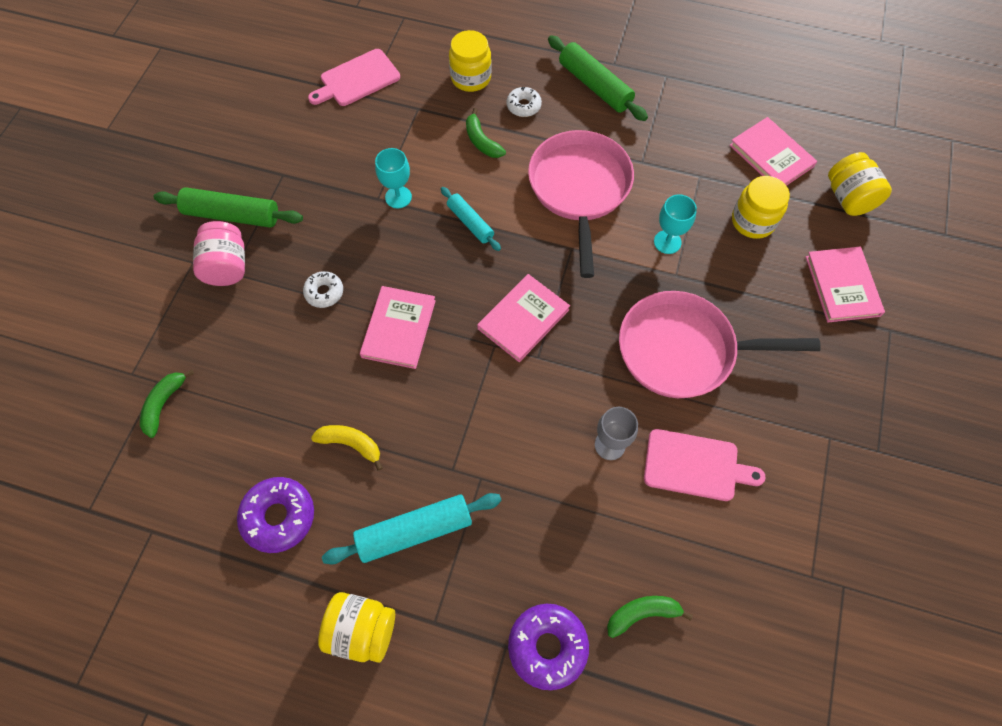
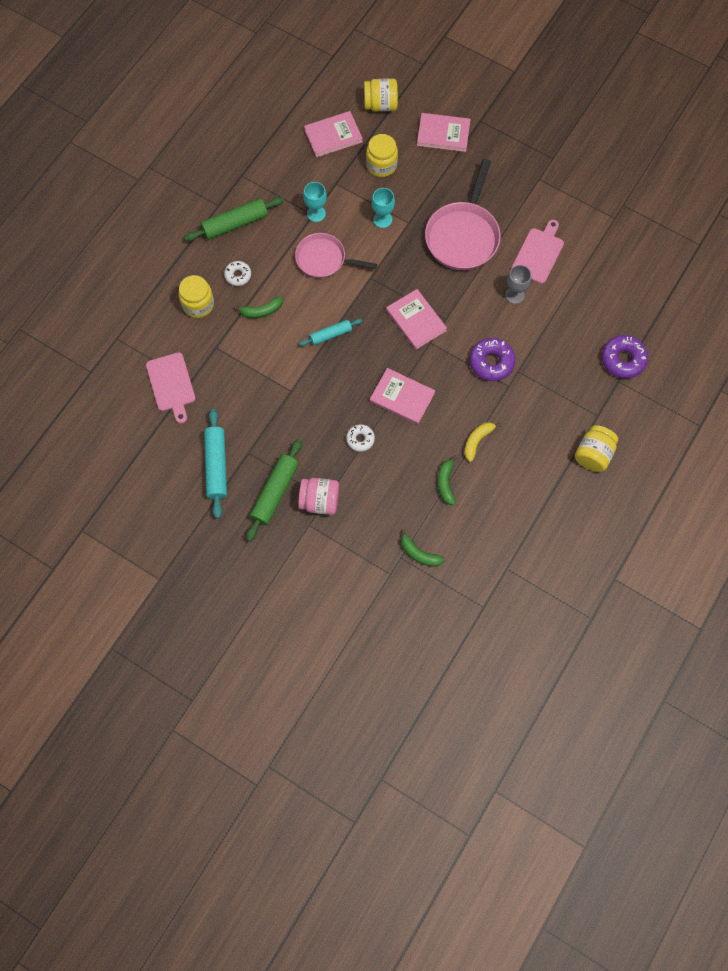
camera: 75 degrees left, 5 degrees up
(279, 516) = (515, 491): purple donut -> purple donut (491, 362)
(398, 197) = (294, 377): turquoise goblet -> turquoise goblet (316, 213)
(415, 531) = (542, 415): turquoise rolling pin -> turquoise rolling pin (216, 466)
(579, 189) = (324, 259): pink pan -> pink pan, size x0.66
(642, 613) = (616, 307): green banana -> green banana (446, 483)

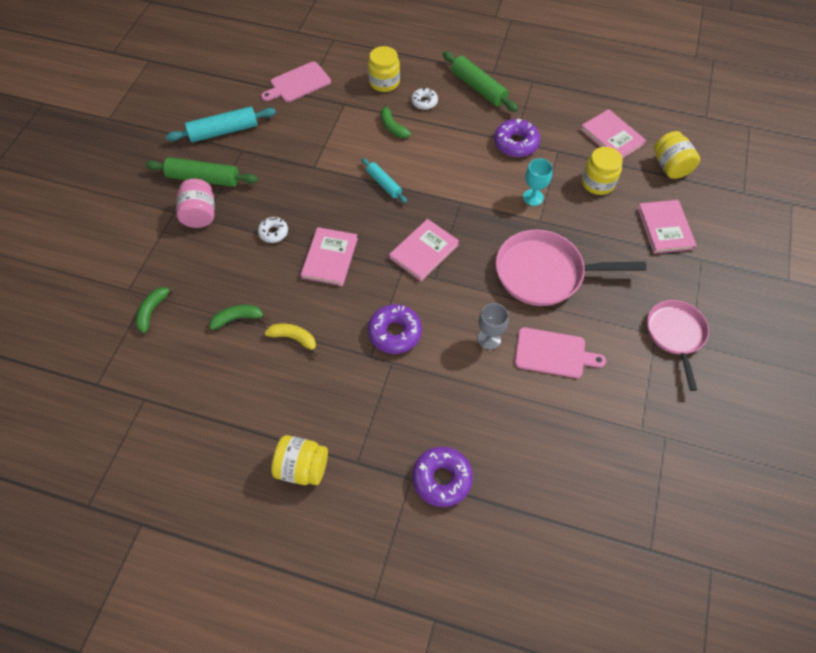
camera: 75 degrees right, 10 degrees down
(316, 213) = (516, 143): turquoise goblet -> purple donut
(324, 259) = (466, 161): pink pan -> pink pan (675, 335)

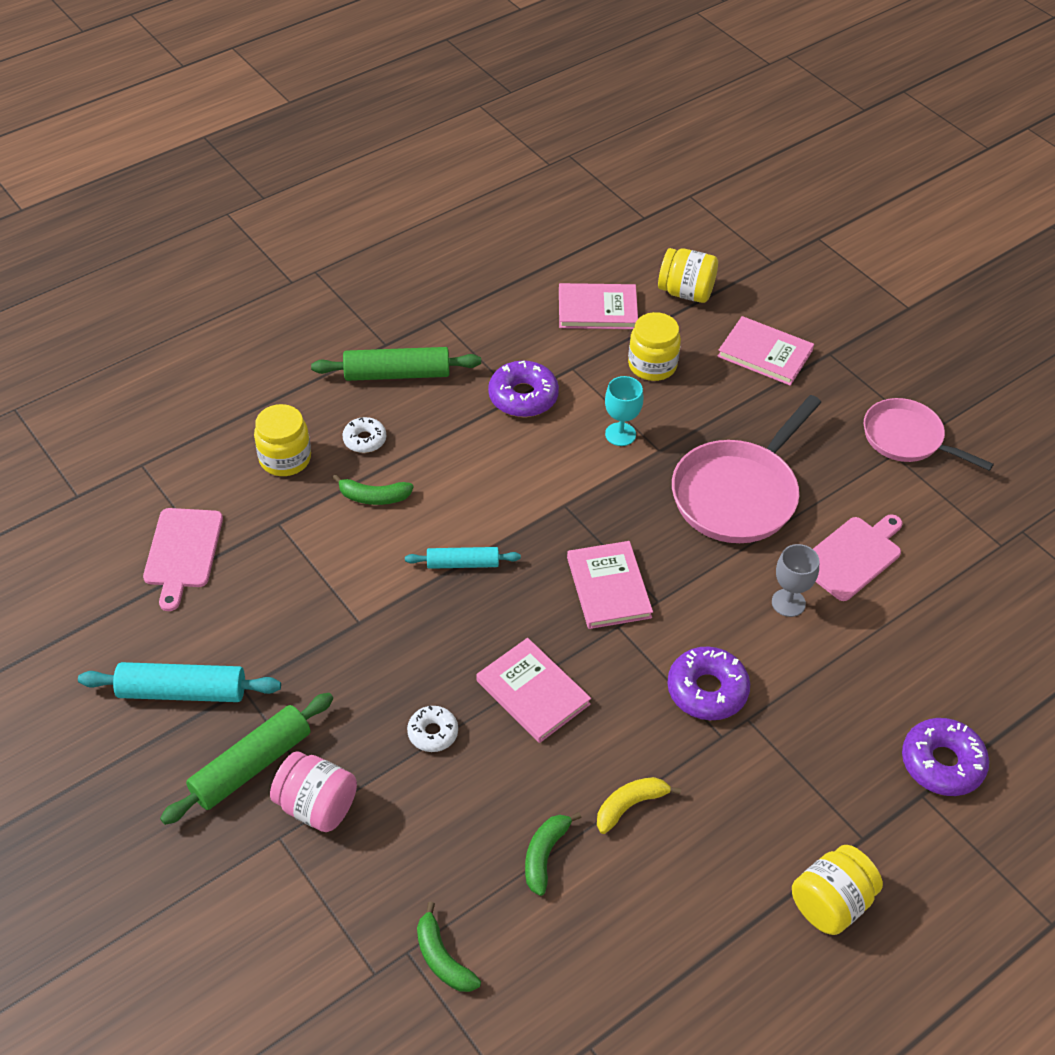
camera: 55 degrees left, 10 degrees down
(223, 131) = (182, 691): turquoise rolling pin -> turquoise rolling pin turned 75 degrees clockwise

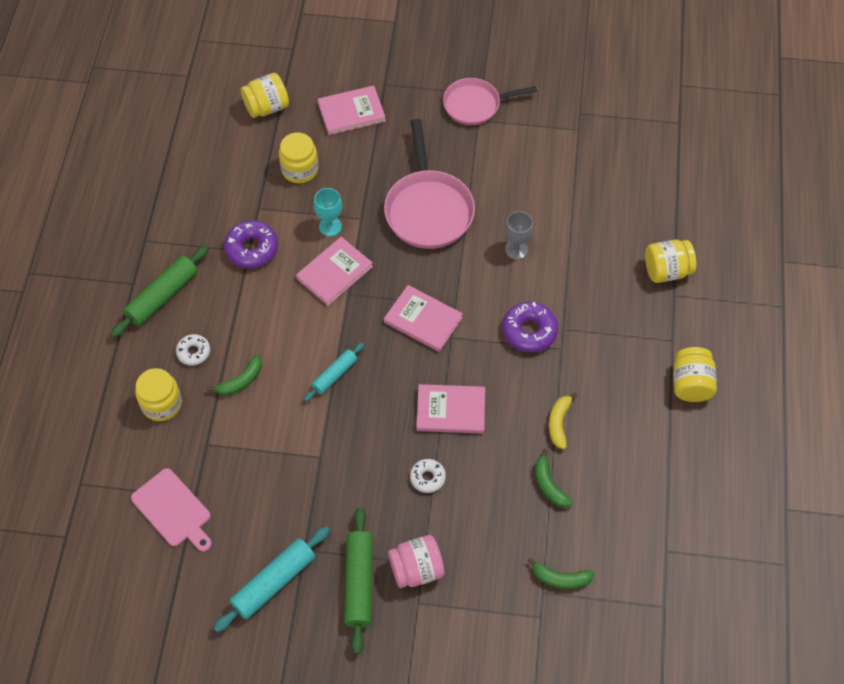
camera: 45 degrees left, 10 degrees up
(597, 309) = (230, 159): pink book -> pink book (334, 272)
(852, 556) = (518, 196): pink cutting board -> none
(942, 763) = (666, 271): purple donut -> yellow jar

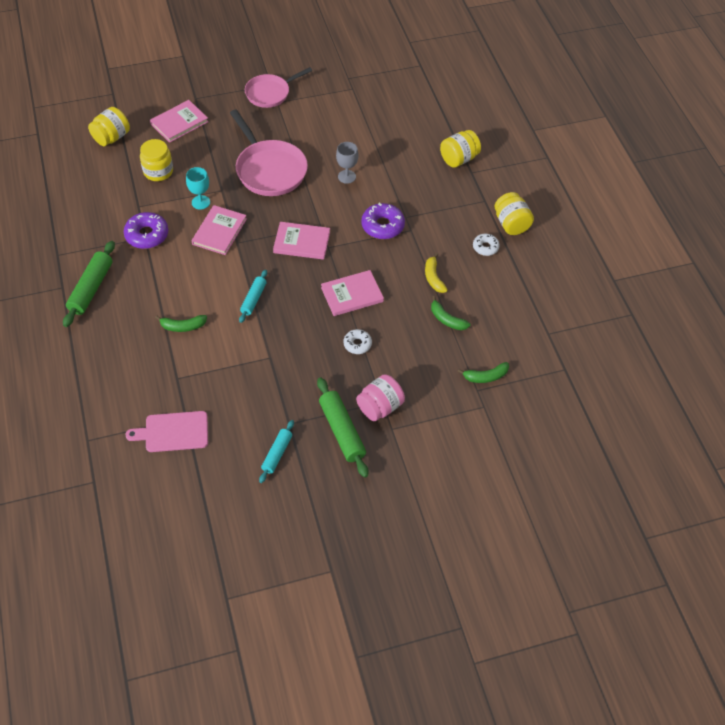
camera: 25 degrees left, 5 degrees down
(162, 404) = (127, 362): yellow jar -> none
(173, 510) = (173, 432): pink cutting board -> pink cutting board turned 150 degrees clockwise
(193, 352) = (135, 319): white donut -> white donut (485, 247)
(241, 381) = (183, 326): green banana -> green banana turned 60 degrees clockwise
(274, 582) = (277, 454): turquoise rolling pin -> turquoise rolling pin, size x0.62

